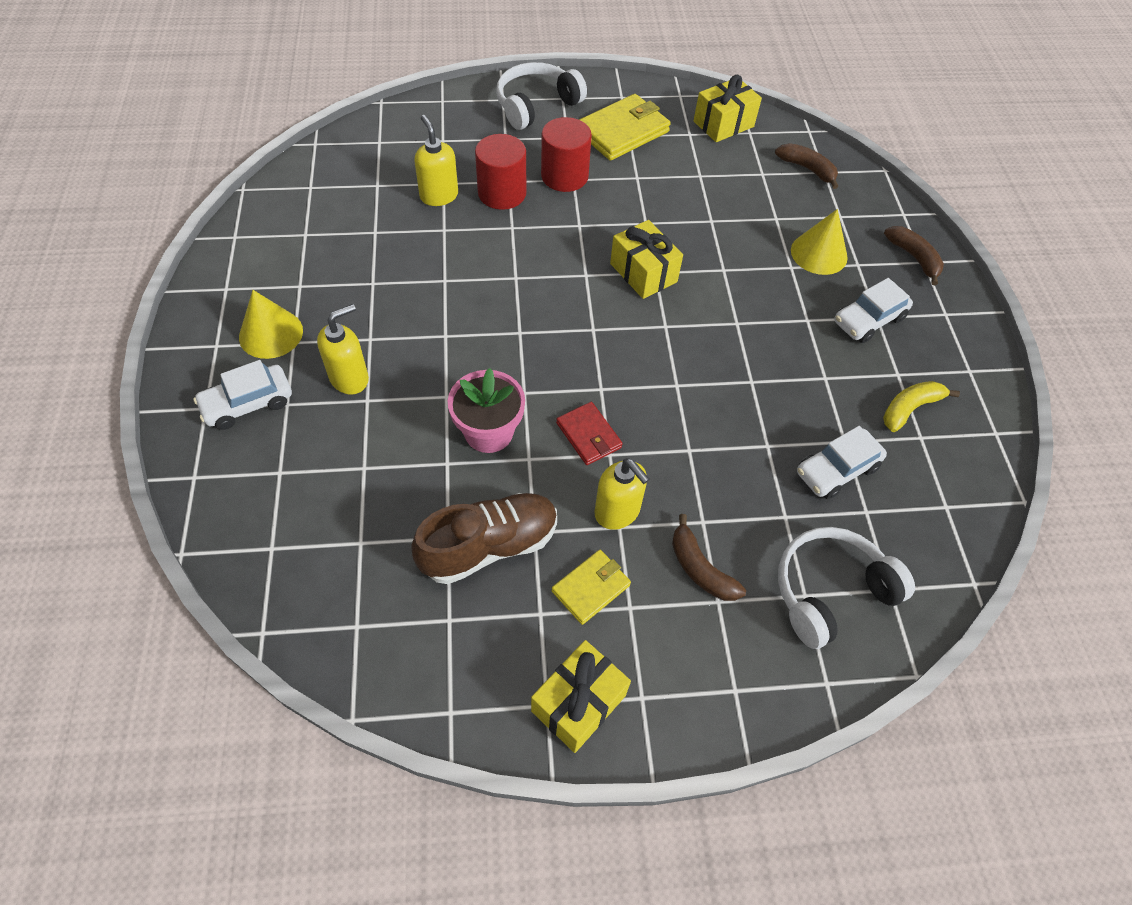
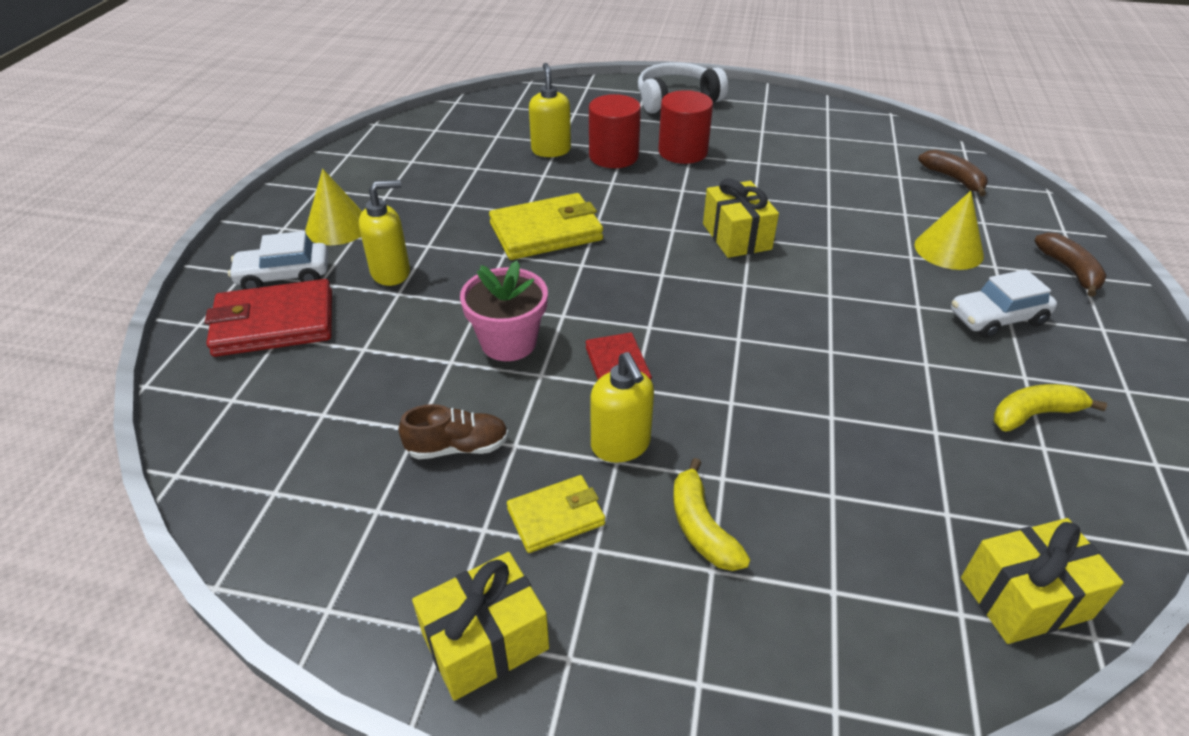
camera: 20 degrees right, 15 degrees down
(267, 459) = (274, 323): none -> red wallet
(489, 546) = (458, 447): brown shoe -> brown shoe, size x0.59
(622, 132) = (756, 127): yellow wallet -> yellow wallet (546, 232)
(700, 568) = (701, 527): brown banana -> yellow banana
(723, 124) = (867, 134): yellow gift -> yellow gift (1025, 598)
(830, 591) = (872, 595): white headphones -> none
(836, 470) = (917, 459): white car -> none

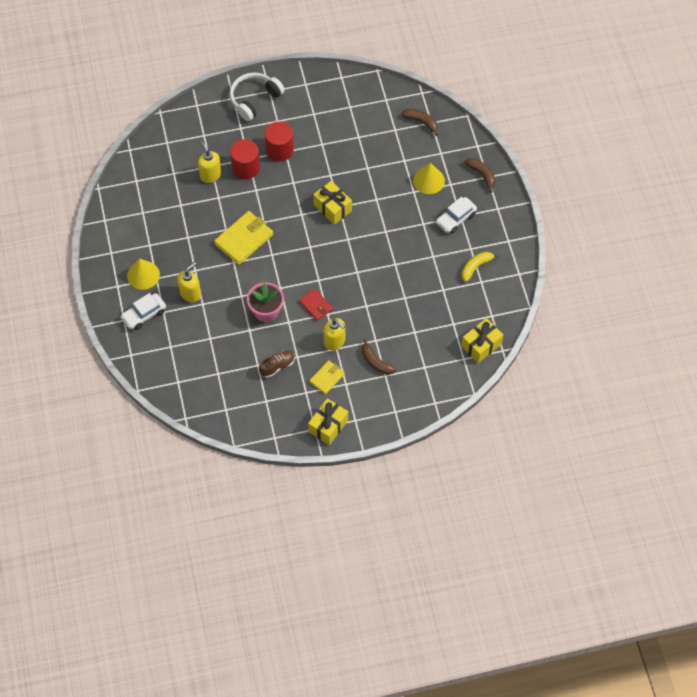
camera: 25 degrees left, 20 degrees up
(274, 323) = (163, 341): red wallet -> none
(701, 527) = (376, 362): yellow banana -> brown banana

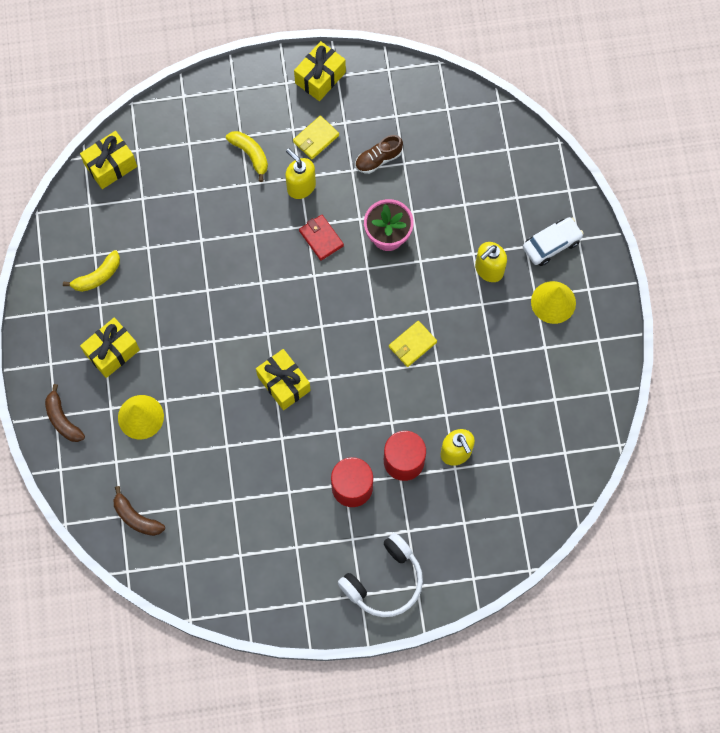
camera: 175 degrees left, 10 degrees up
(244, 239) = (412, 344): yellow wallet -> yellow wallet, size x0.58
(376, 362) = (250, 154): brown banana -> yellow banana
(456, 219) = (112, 352): white car -> yellow gift

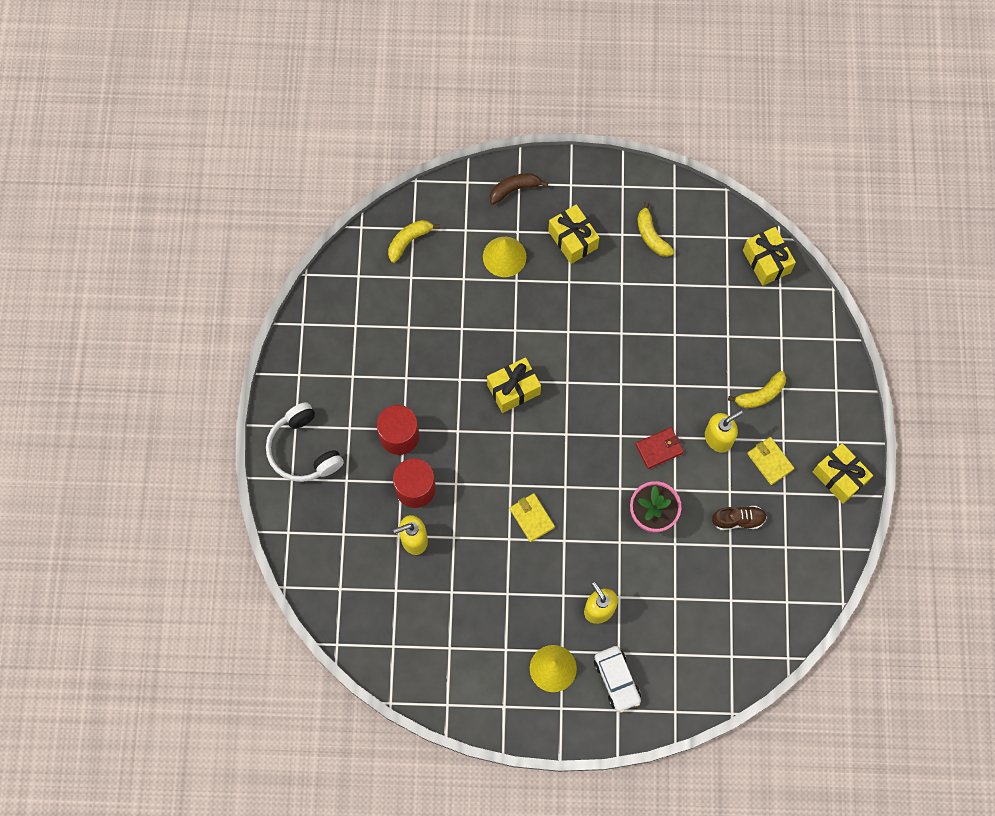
camera: 100 degrees right, 0 degrees up
(136, 517) = (409, 241): brown banana -> yellow banana
(378, 159) = (738, 520): brown shoe -> brown shoe turned 105 degrees clockwise

